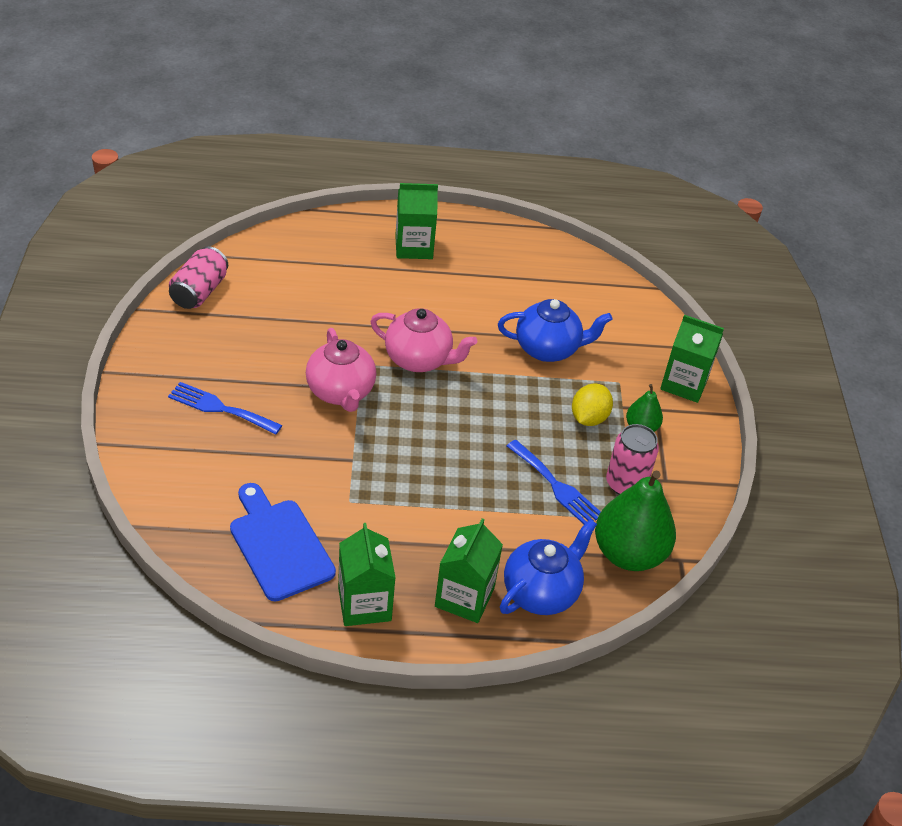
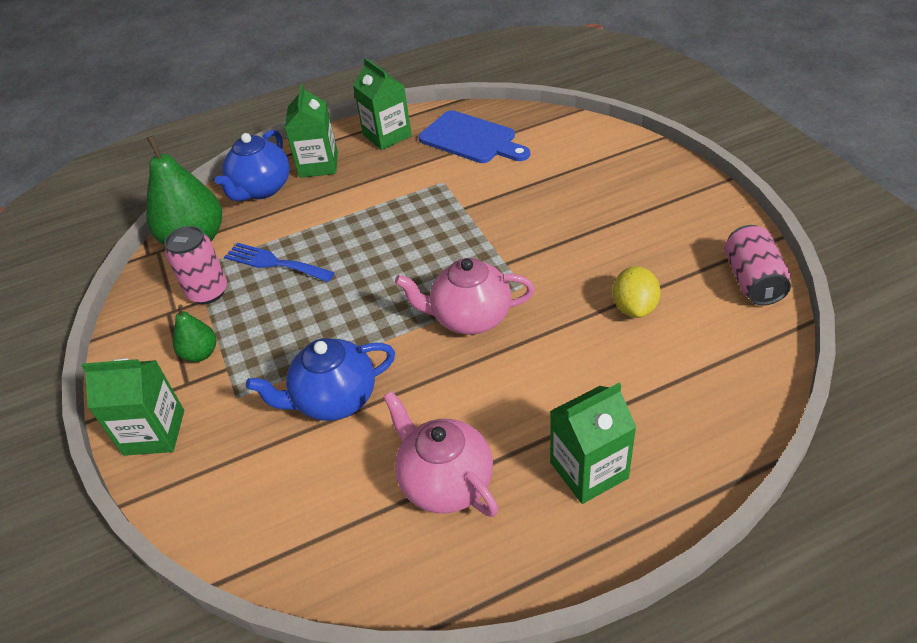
camera: 165 degrees right, 0 degrees up
(220, 408) = (606, 195): blue fork -> none
(341, 392) = (519, 252): pink teapot -> pink teapot (445, 482)
(588, 418) = (261, 338): yellow lemon -> yellow lemon (634, 307)

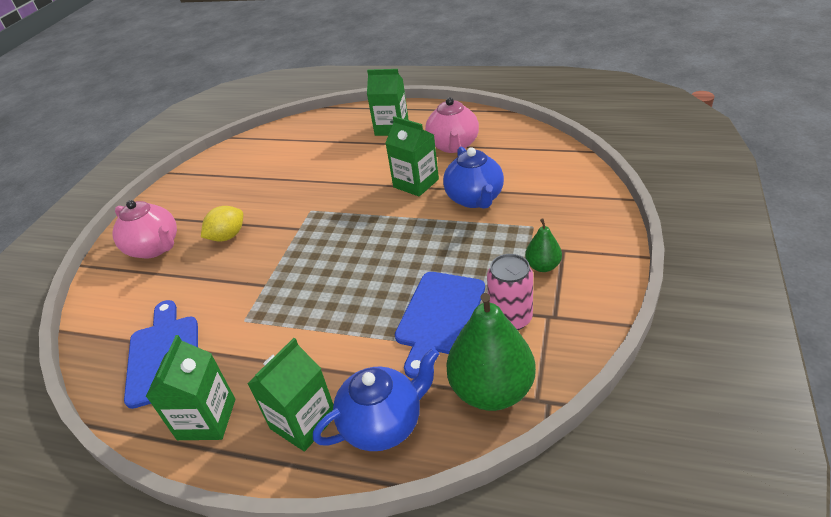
camera: 140 degrees left, 5 degrees down
(154, 432) = (598, 228): green carton -> green carton (416, 183)
(274, 263) = (439, 317): blue fork -> blue cutting board
(334, 399) = (475, 199): blue teapot -> blue teapot turned 60 degrees clockwise
(469, 318) = (359, 207): pink teapot -> pink teapot (155, 248)
(634, 307) = (280, 173): yellow lemon -> yellow lemon (228, 236)
(752, 280) = (217, 161): pink can -> none

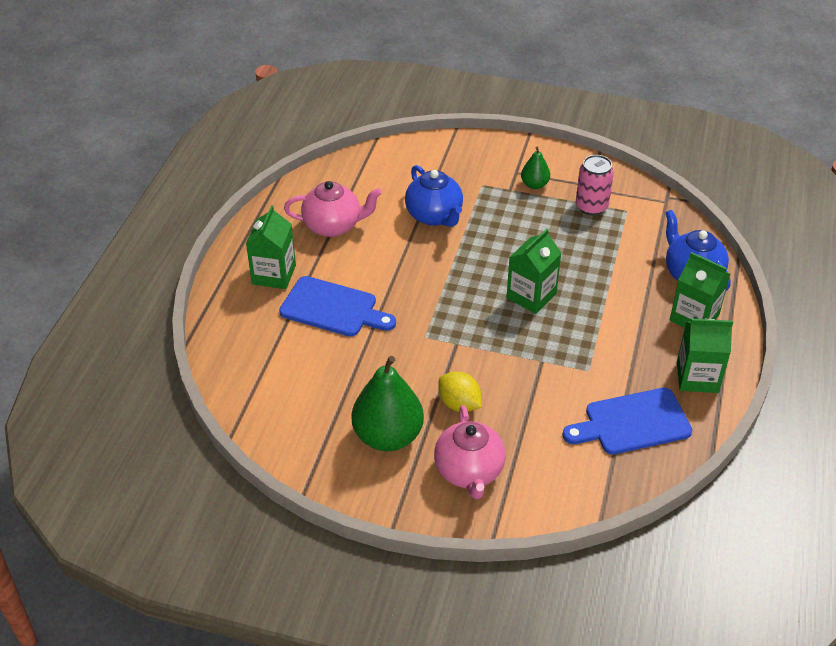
camera: 95 degrees left, 5 degrees up
(155, 248) = (469, 472): pink teapot -> pink teapot turned 135 degrees clockwise
(416, 183) = (397, 255): green carton -> green carton (531, 296)
(439, 317) = (588, 244): blue cutting board -> blue cutting board (333, 308)
(475, 199) = (434, 216): blue teapot -> blue teapot turned 75 degrees clockwise
(491, 390) = (659, 221): green pear -> green pear (388, 436)

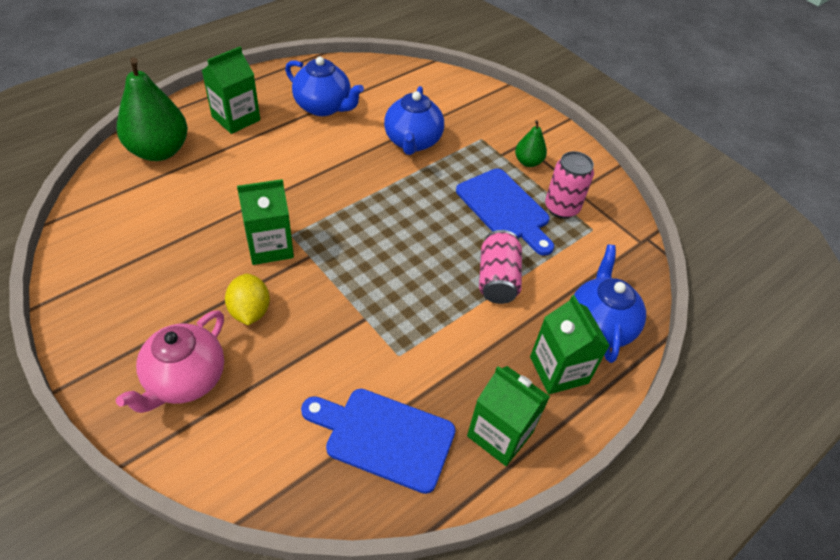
camera: 30 degrees right, 5 degrees up
(333, 226) = (323, 107): pink teapot -> blue teapot
(333, 308) = (247, 168): blue cutting board -> blue cutting board (505, 209)
(388, 436) = (160, 300): green pear -> green pear (159, 151)
(531, 296) = (420, 254): green carton -> green carton (270, 246)
(599, 282) = (497, 279): none -> pink can

